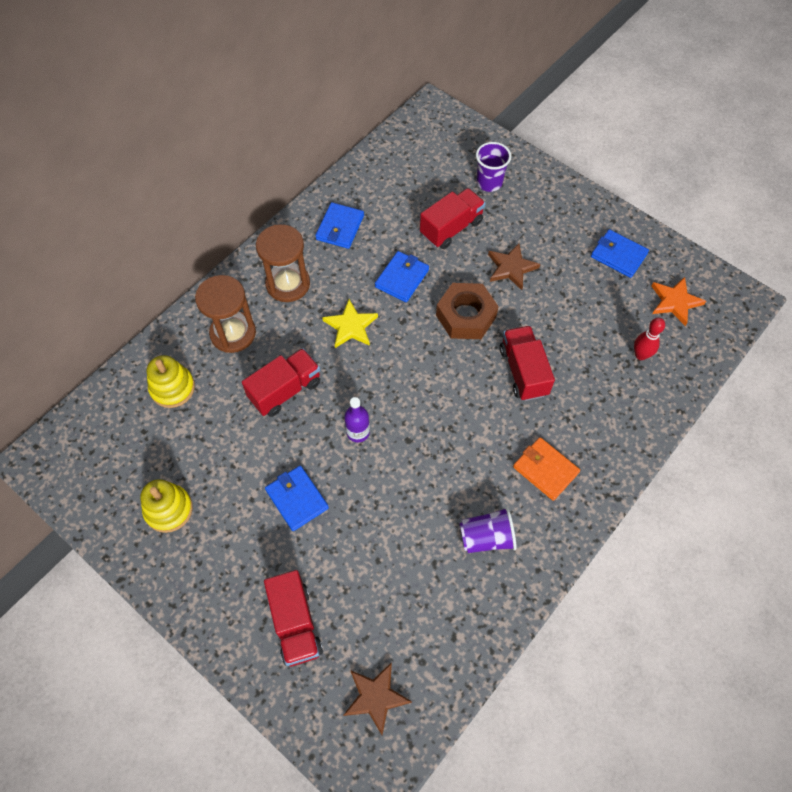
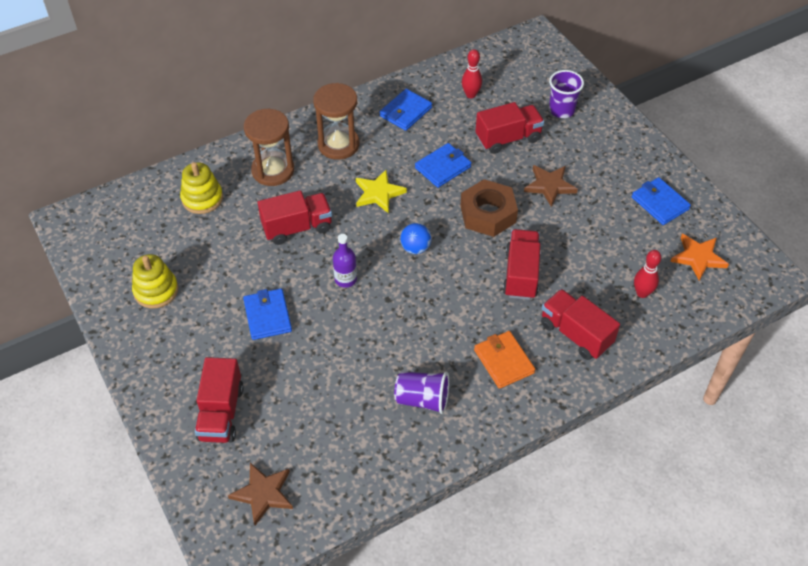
camera: 20 degrees right, 10 degrees down
(396, 190) = (471, 95): none -> red bowling pin
(412, 375) = (415, 248): none -> blue ball
(599, 418) = (575, 334): none -> red truck

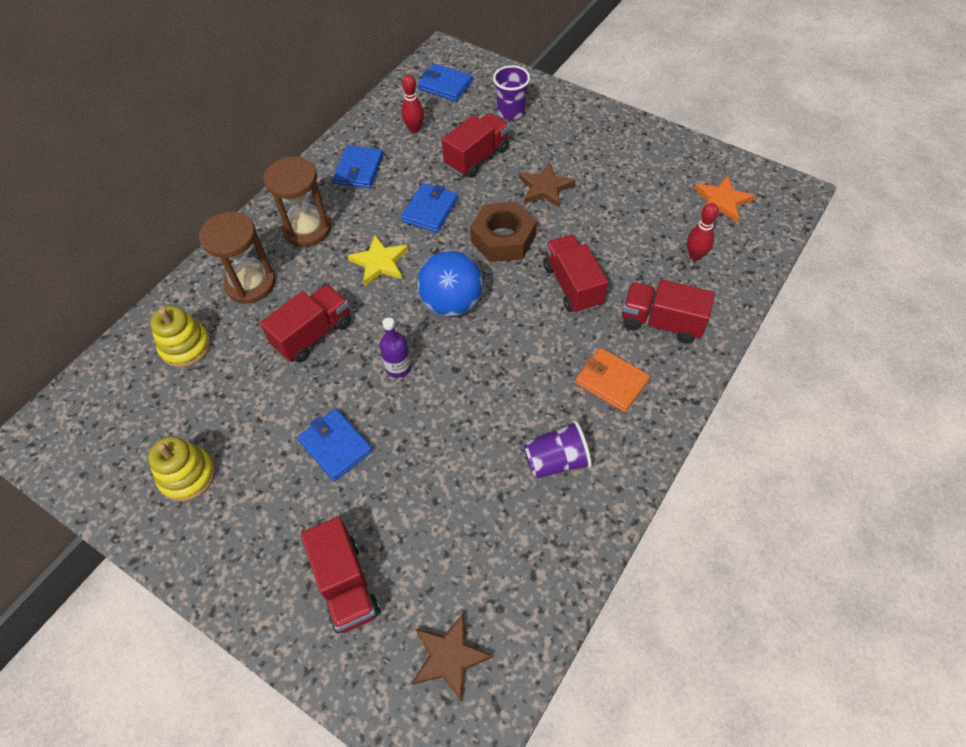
camera: 25 degrees left, 5 degrees up
(415, 248) = (452, 303): blue ball -> blue ball, size x1.80
(660, 203) = (655, 164): blue wallet -> blue wallet (445, 85)

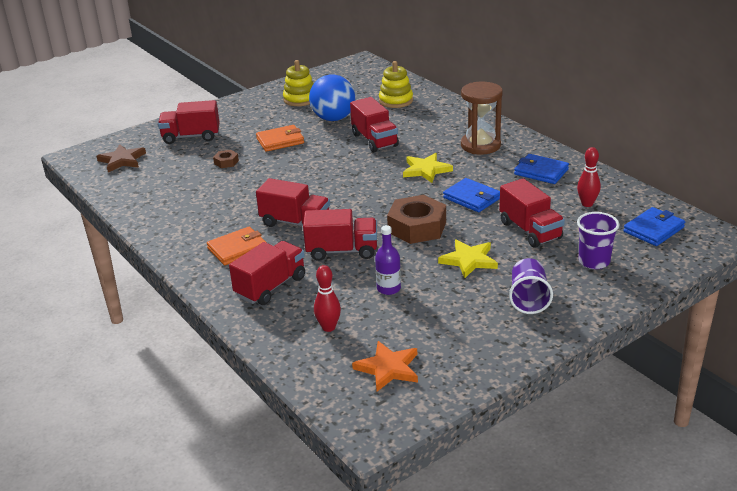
camera: 110 degrees right, 25 degrees down
(250, 284) = (437, 122): brown hourglass -> none
(335, 446) = (280, 141): blue wallet -> orange wallet
(398, 367) = (322, 167): purple bottle -> purple bottle (388, 288)
(415, 490) = (226, 162): none -> brown nut
(452, 303) = (364, 194): blue ball -> blue ball (333, 118)
(536, 346) = (295, 223): none -> red truck
(545, 188) = (469, 260): brown star -> yellow star
(556, 461) = (198, 213): purple cup -> purple cup (528, 299)

